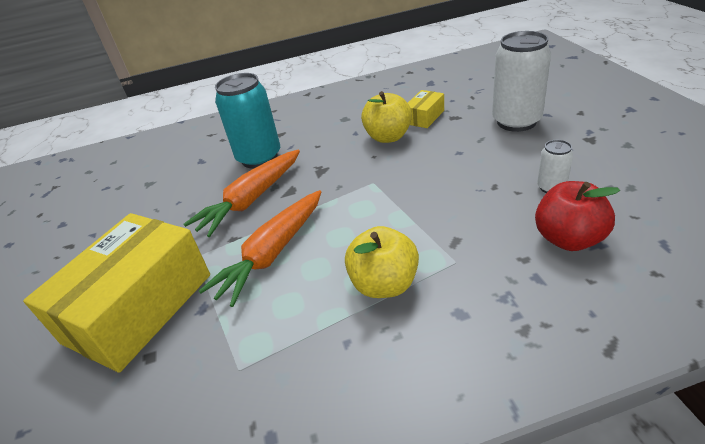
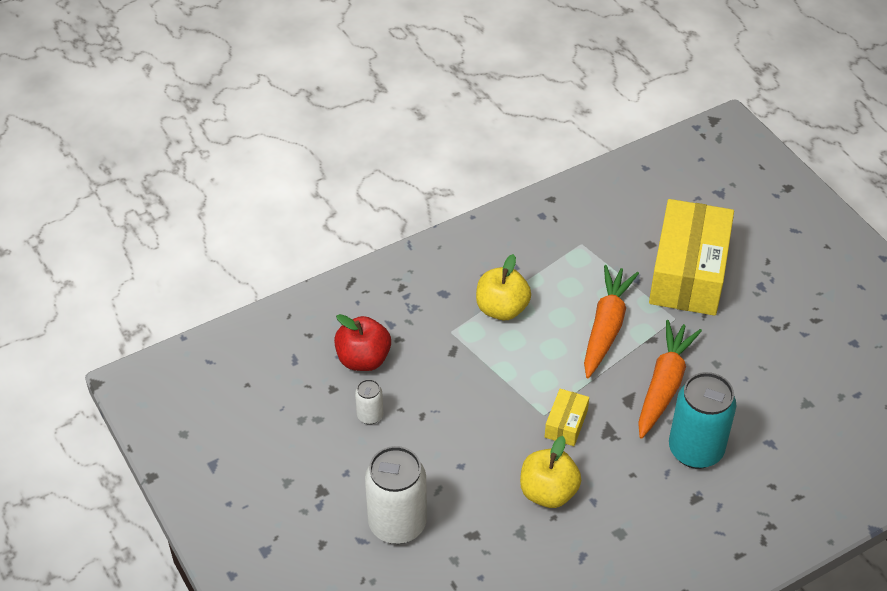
camera: 160 degrees right, 10 degrees up
(424, 117) = (511, 535): yellow box -> yellow box (566, 424)

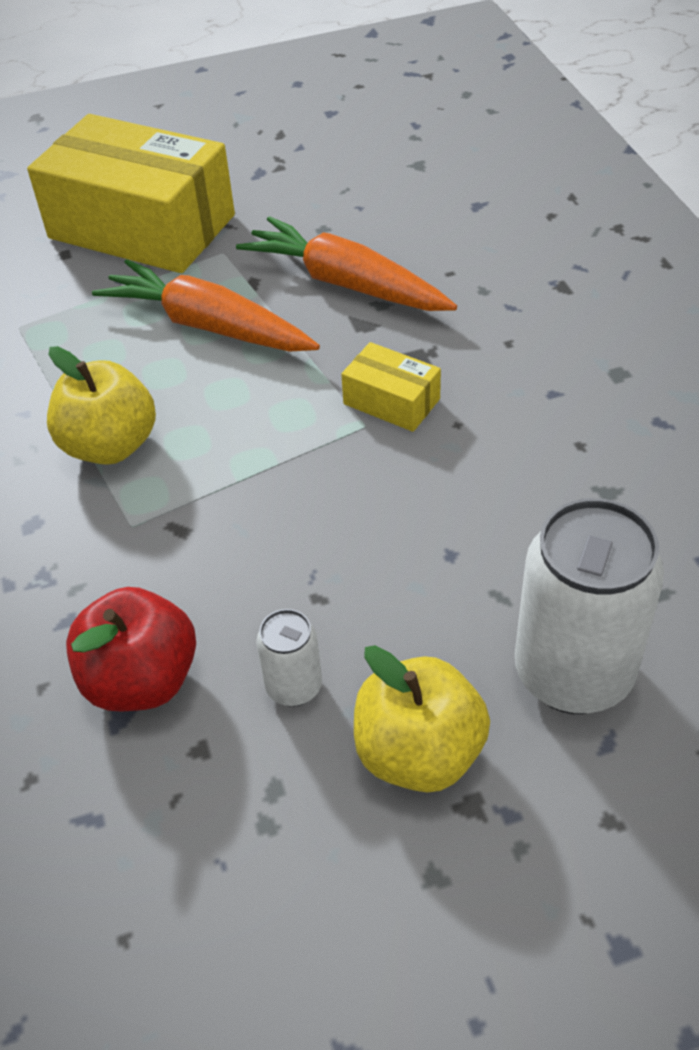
camera: 75 degrees left, 0 degrees up
(548, 492) = (529, 444): yellow apple -> yellow apple (419, 753)
(695, 450) = (475, 272): turquoise can -> none

